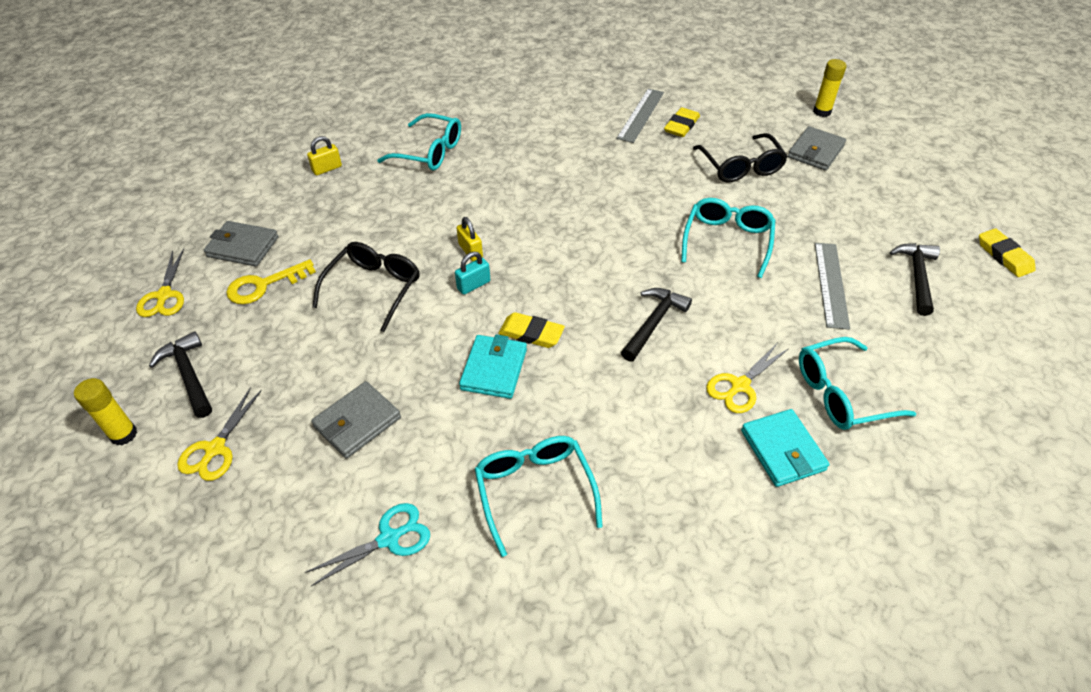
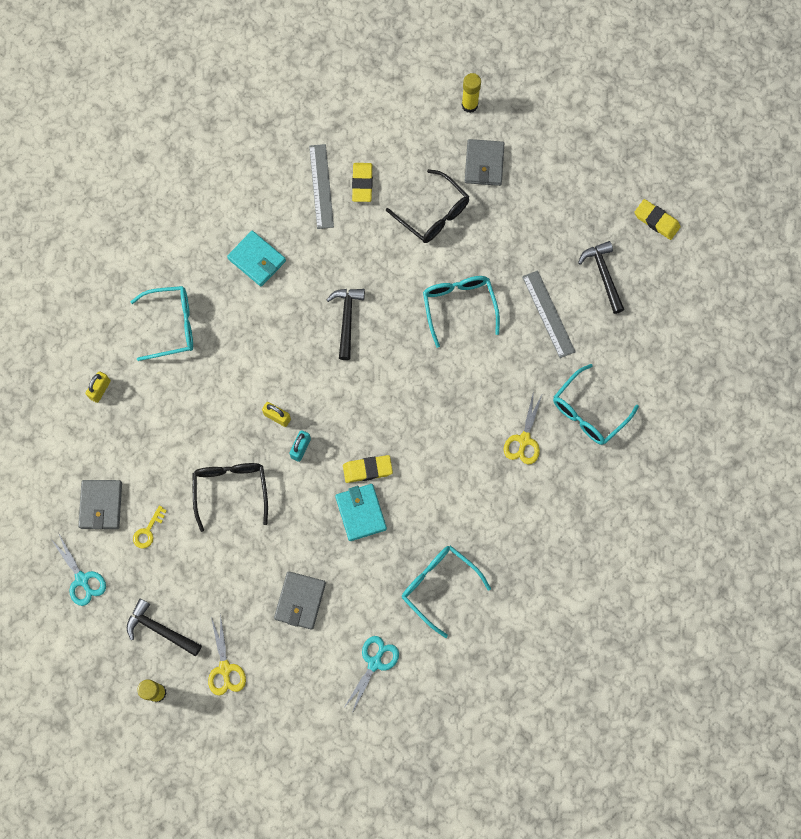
camera: 30 degrees left, 25 degrees up
(164, 295) = (82, 579): yellow scissors -> turquoise scissors
(243, 247) = (101, 505): grey wallet -> grey wallet turned 75 degrees counterclockwise
(264, 285) = (148, 531): yellow key -> yellow key, size x0.64
(653, 323) = (445, 416): black hammer -> black hammer (347, 319)
(782, 450) = (569, 476): turquoise wallet -> turquoise wallet (257, 260)

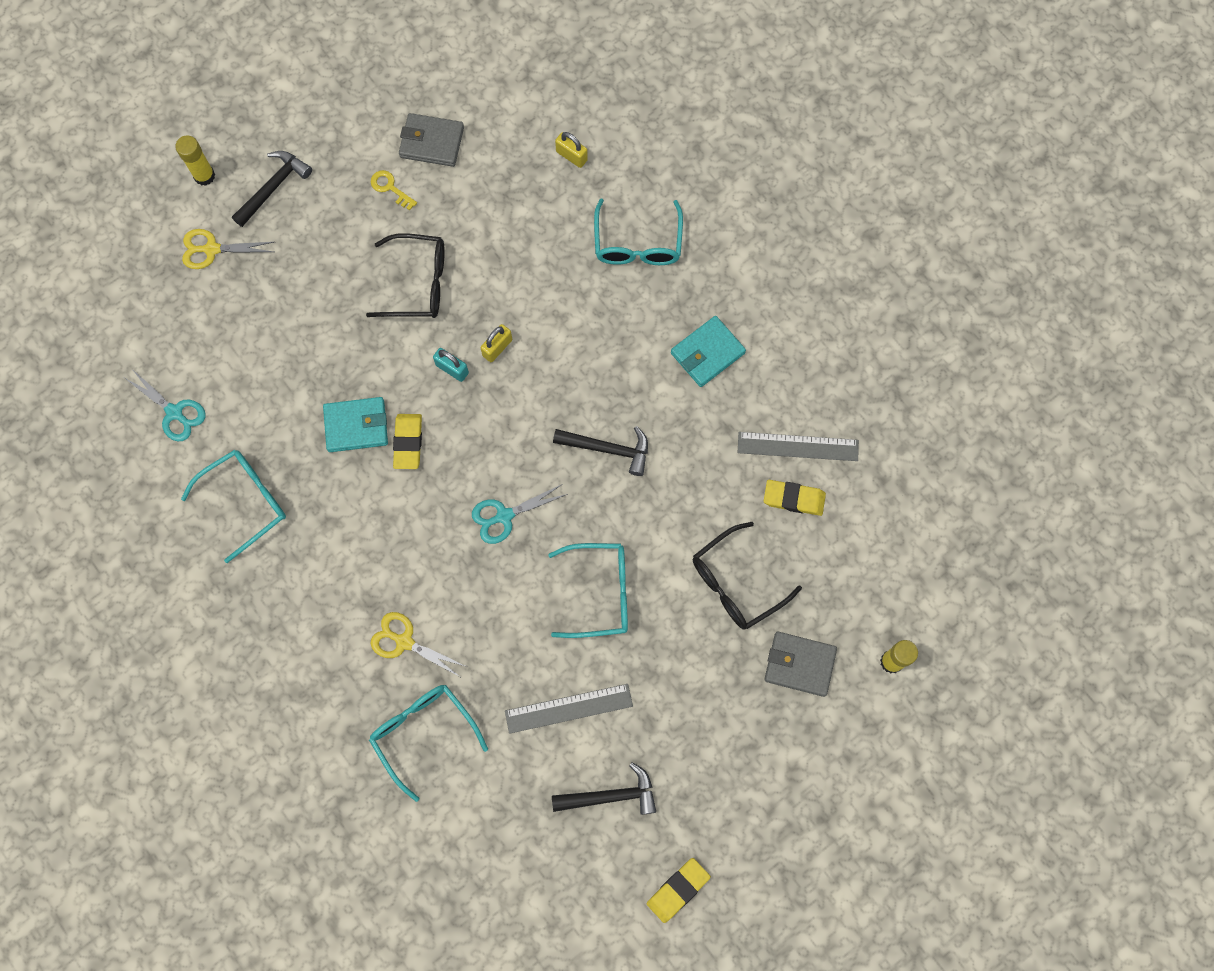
camera: 100 degrees right, 0 degrees up
(82, 579) = (350, 114): turquoise scissors -> turquoise scissors (504, 516)
(300, 601) = (268, 341): grey wallet -> none

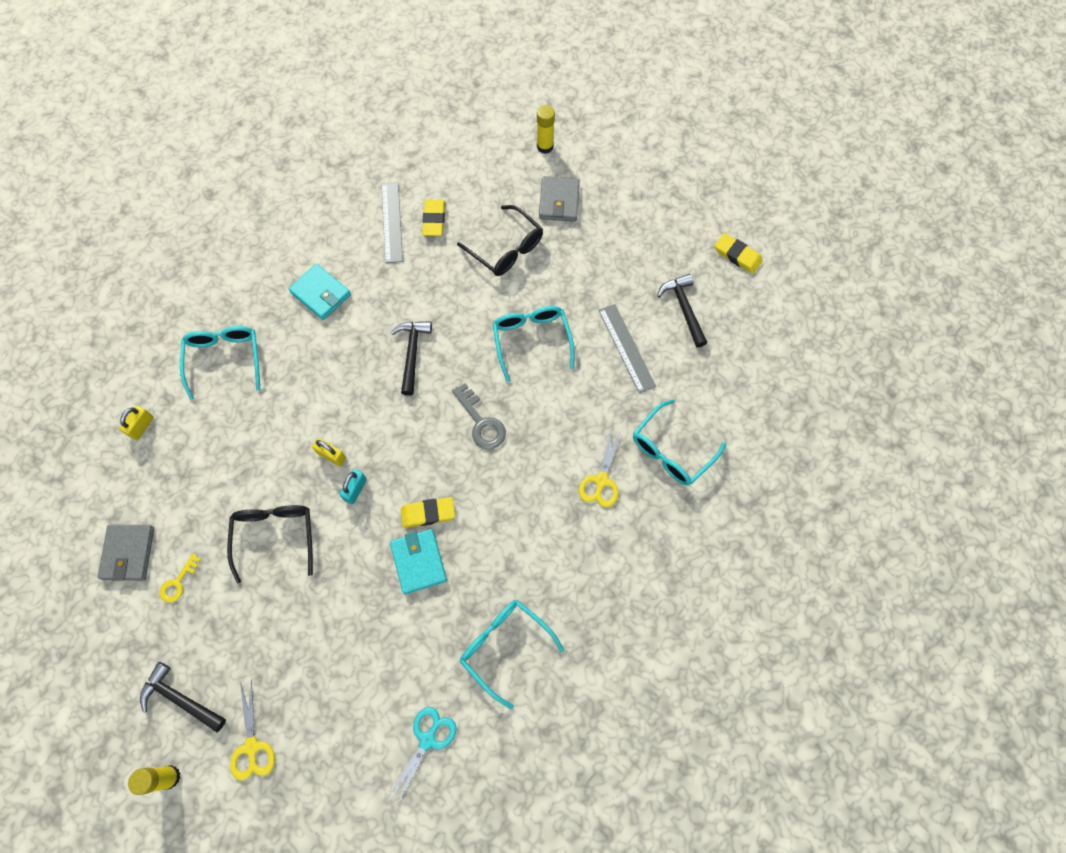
camera: 100 degrees left, 5 degrees down
(504, 516) = (481, 422): turquoise scissors -> grey key
(637, 243) = (225, 360): turquoise glasses -> turquoise glasses turned 90 degrees counterclockwise

